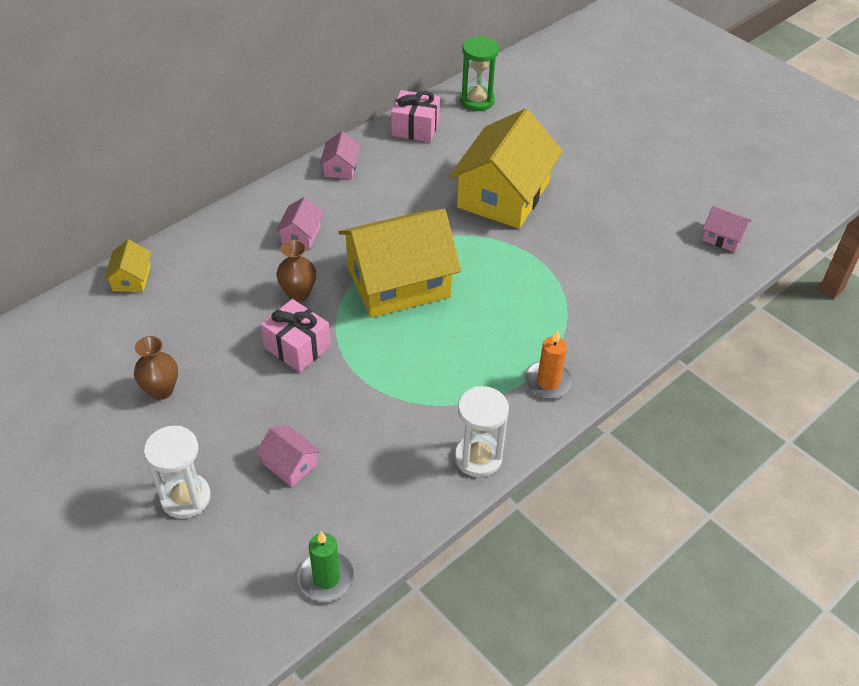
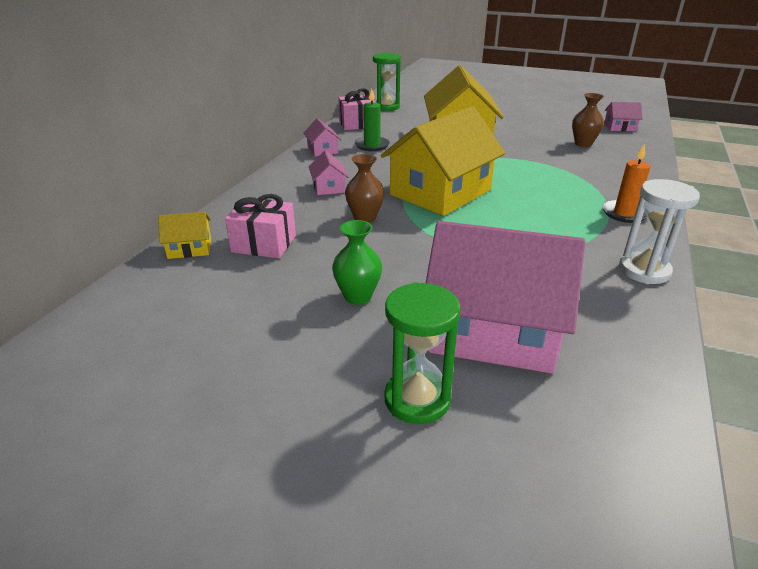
camera: 25 degrees left, 15 degrees down
(131, 278) = (190, 248): yellow house -> yellow house turned 75 degrees counterclockwise
(161, 390) = (297, 317): brown vase -> brown vase (583, 144)
(185, 497) = (417, 399): white hourglass -> green hourglass
(219, 387) = (358, 296): none -> green vase
(290, 464) = (493, 330): pink house -> pink house, size x2.37
(297, 347) = (402, 249): pink gift -> pink gift (264, 244)
(326, 578) = (650, 412): green candle -> green candle (372, 145)

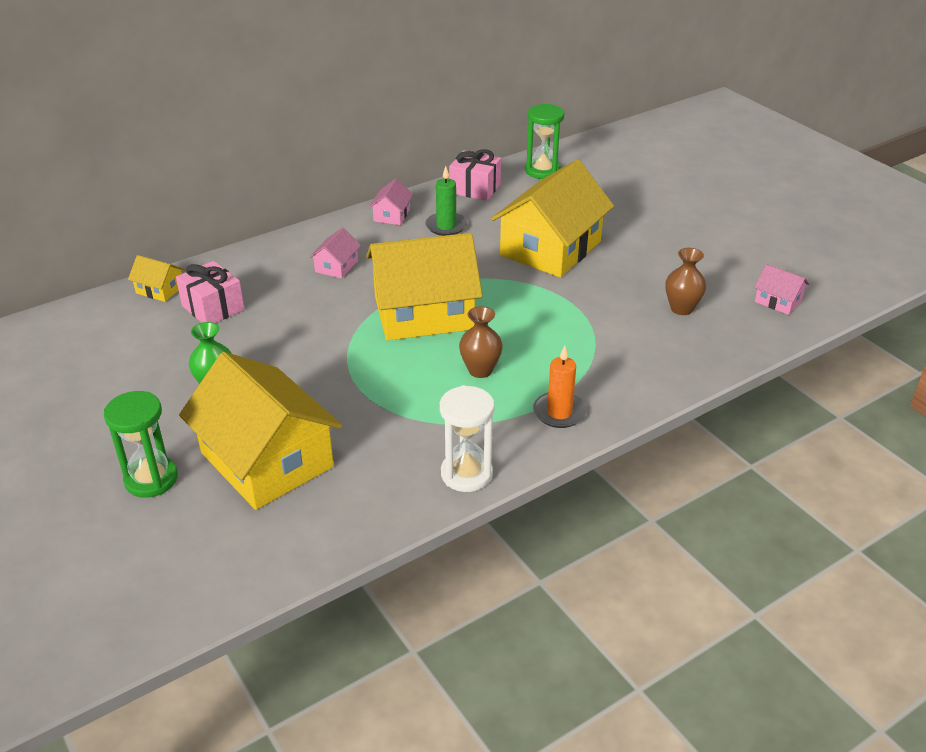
camera: 35 degrees right, 5 degrees up
(365, 218) = (319, 314): brown vase -> brown vase (480, 370)
(493, 330) = (266, 460): pink house -> yellow house

